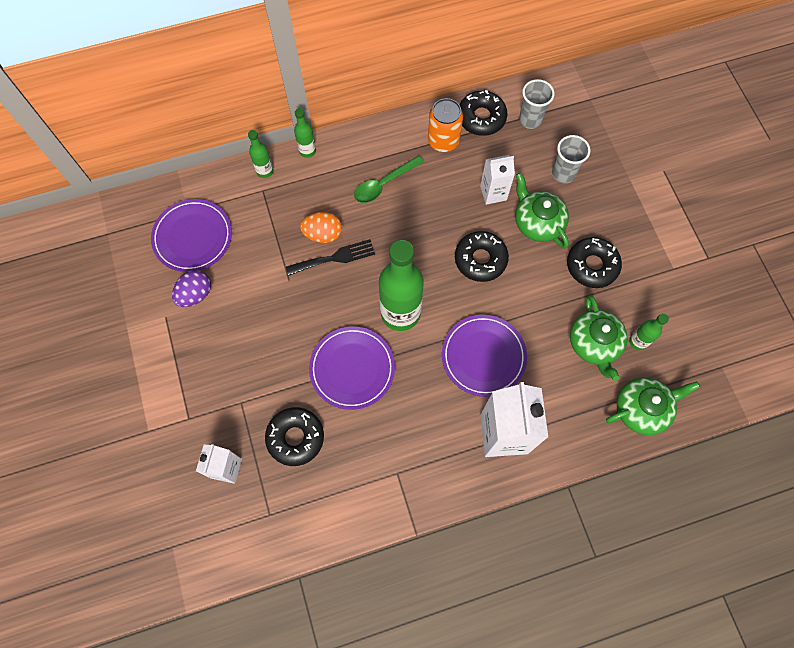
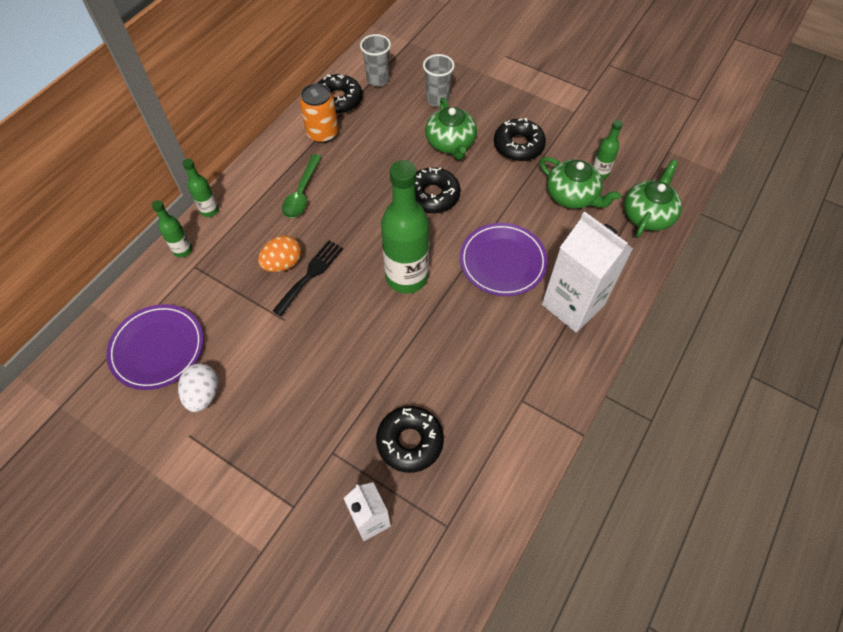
camera: 40 degrees left, 10 degrees down
(195, 294) = (203, 394): purple egg -> white egg
(352, 368) = (407, 348): purple plate -> none
(493, 193) = (397, 144): white carton -> none
(537, 222) = (450, 143): green teapot -> green teapot turned 120 degrees counterclockwise

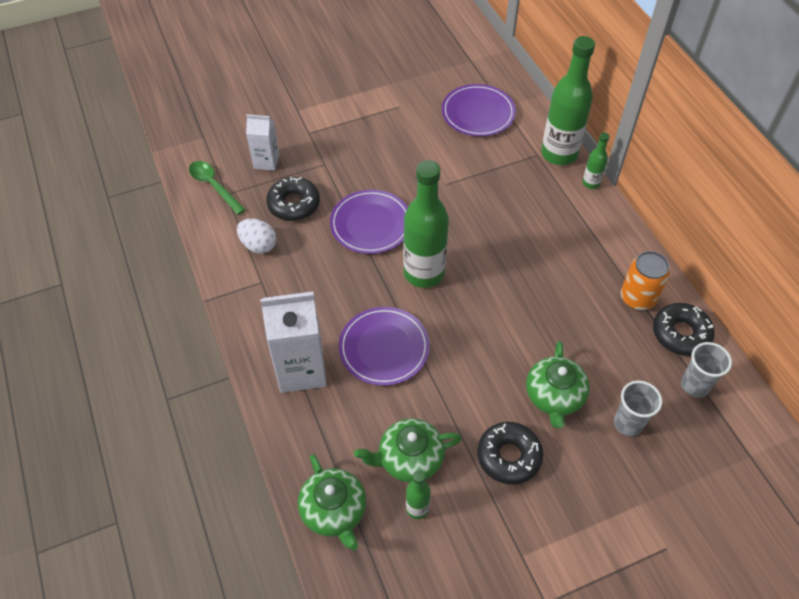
camera: 125 degrees right, 5 degrees down
(183, 250) = (559, 154): green bottle -> green bottle, size x2.12
(203, 394) = (422, 122): white egg -> white egg (258, 245)
(283, 263) = (499, 204): orange egg -> none
(302, 193) = (569, 248): green spoon -> green spoon (214, 186)
(310, 274) = (475, 216): black fork -> none
(383, 352) = (371, 224): none -> purple plate
(433, 196) = (496, 340): black donut -> none
(450, 143) = (554, 396): green teapot -> green teapot turned 105 degrees counterclockwise

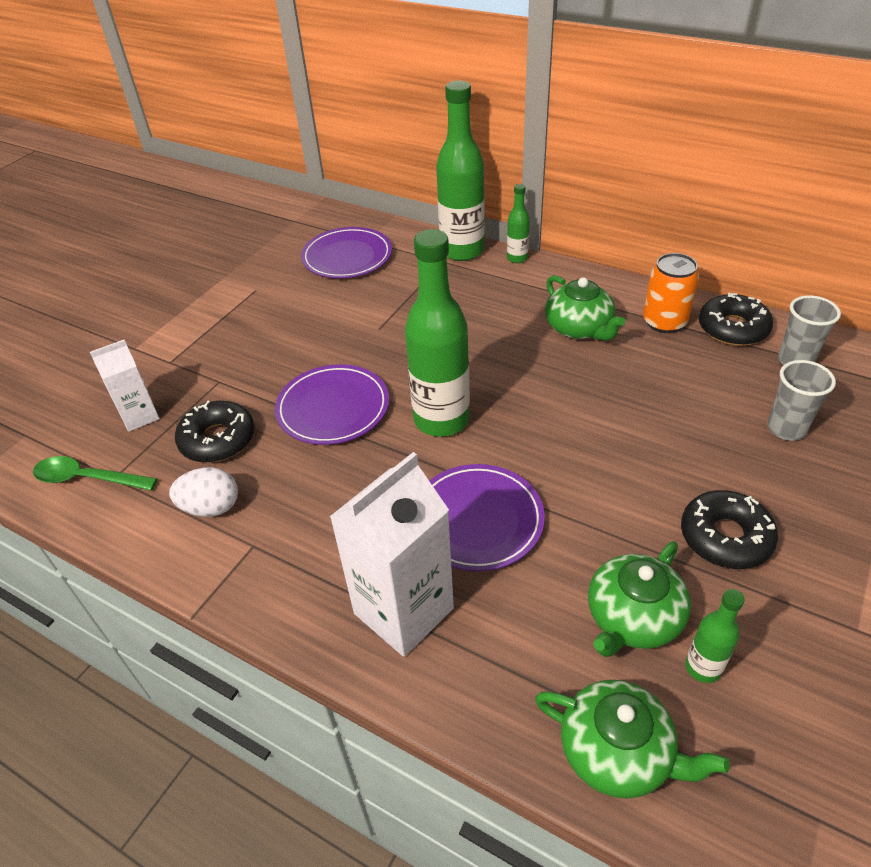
camera: 35 degrees left, 10 degrees down
(554, 396) = (697, 450): green teapot -> green teapot (579, 328)

